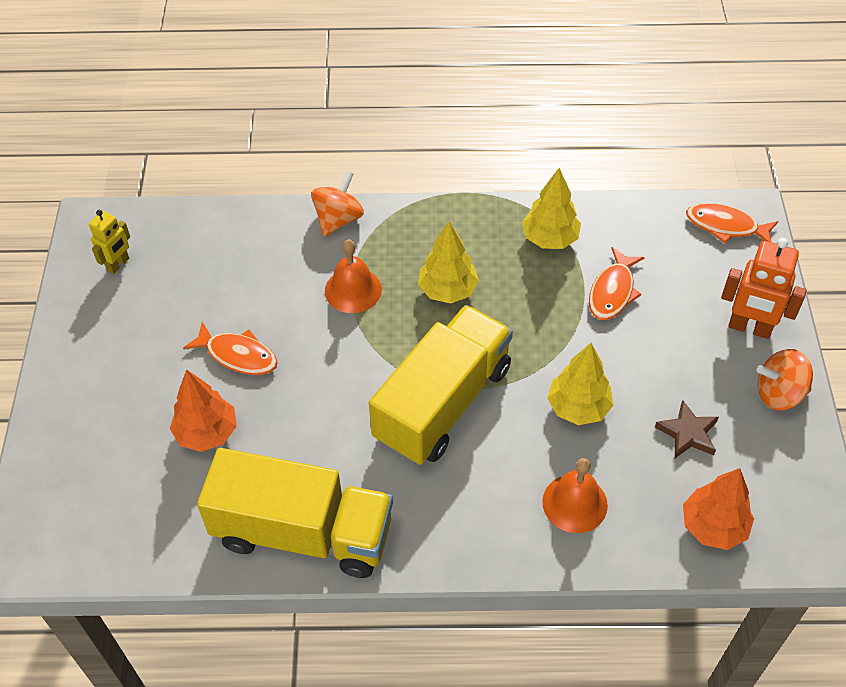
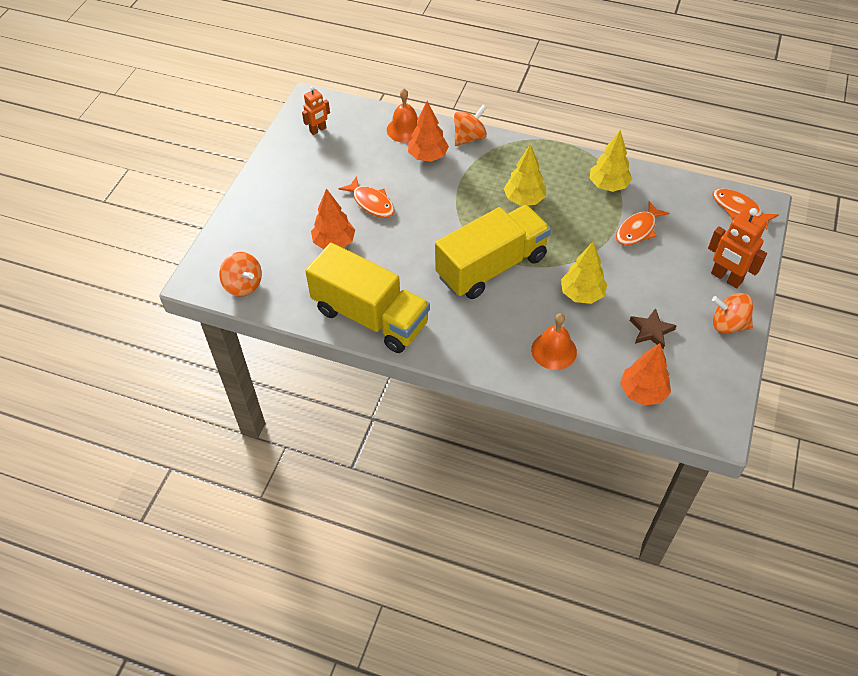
camera: 20 degrees right, 0 degrees up
(95, 542) = (243, 285): none -> orange spinning top
(118, 264) = (318, 130): yellow robot -> orange robot
(291, 262) = (428, 156): none -> orange tree
(353, 290) = (461, 183): orange bell -> orange bell (405, 129)

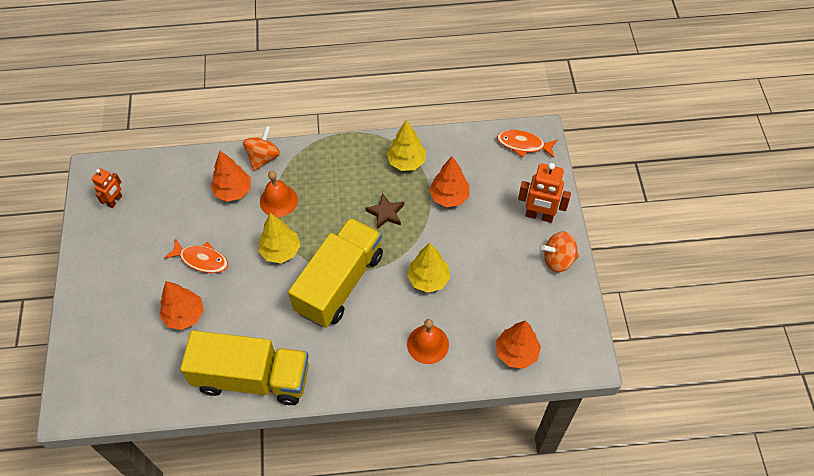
camera: 25 degrees left, 5 degrees up
(243, 285) = (117, 395): orange spinning top -> none
(405, 129) = (199, 170): orange bell -> orange bell (278, 200)
(524, 199) = (339, 203): yellow tree -> yellow tree (280, 251)
(637, 229) = (449, 197): orange fish -> orange tree
(651, 331) = (499, 291): brown star -> brown star (386, 213)

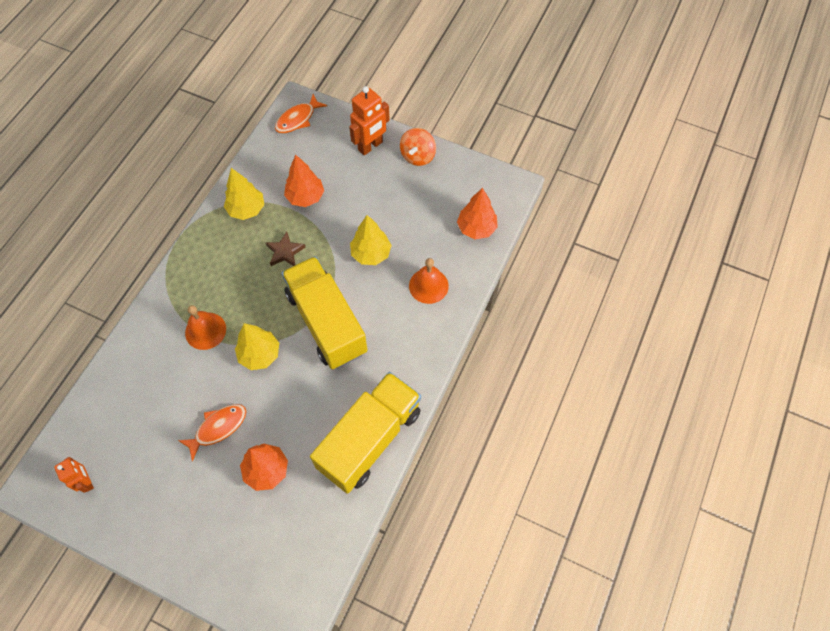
camera: 60 degrees left, 5 degrees up
(233, 191) = (164, 365): orange tree -> none
(263, 157) = (148, 321): orange spinning top -> none

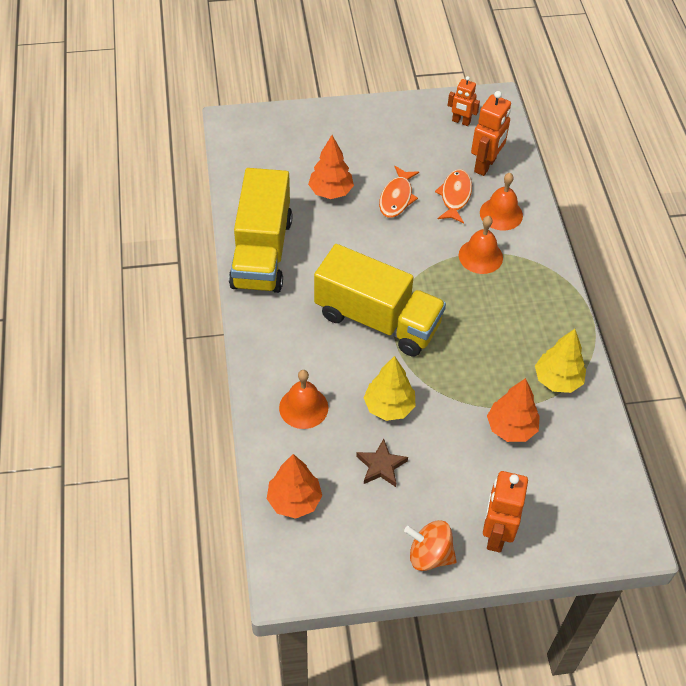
camera: 145 degrees right, 10 degrees down
(116, 416) = (485, 165): none -> orange robot
(153, 359) = (501, 214): none -> orange bell
(260, 354) = (414, 263): yellow tree -> none
(285, 252) = (477, 360): brown star -> brown star (381, 466)
(297, 119) = (612, 518): orange fish -> orange fish (455, 196)
(418, 156) = (429, 555): orange spinning top -> orange spinning top turned 60 degrees counterclockwise

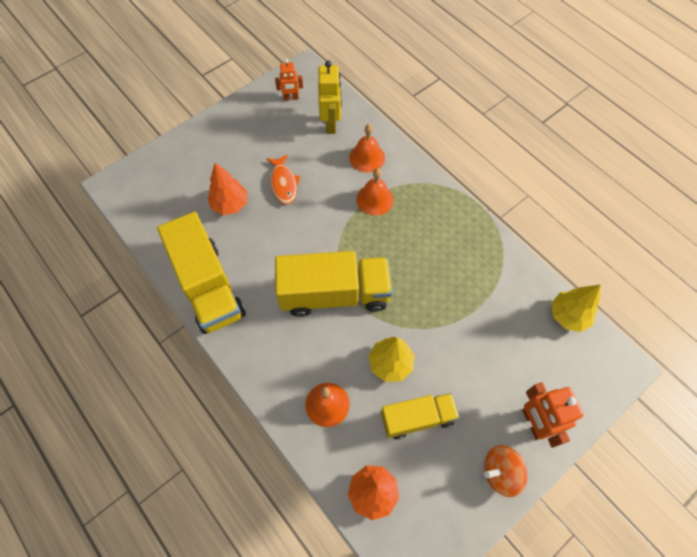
camera: 30 degrees left, 10 degrees up
(381, 466) = (417, 418): brown star -> yellow truck
(455, 196) = (325, 160): orange fish -> none
(485, 165) = (331, 124): orange robot -> yellow robot
(511, 428) = (486, 327): orange tree -> none
(557, 380) = (491, 269): yellow tree -> yellow tree (568, 316)

